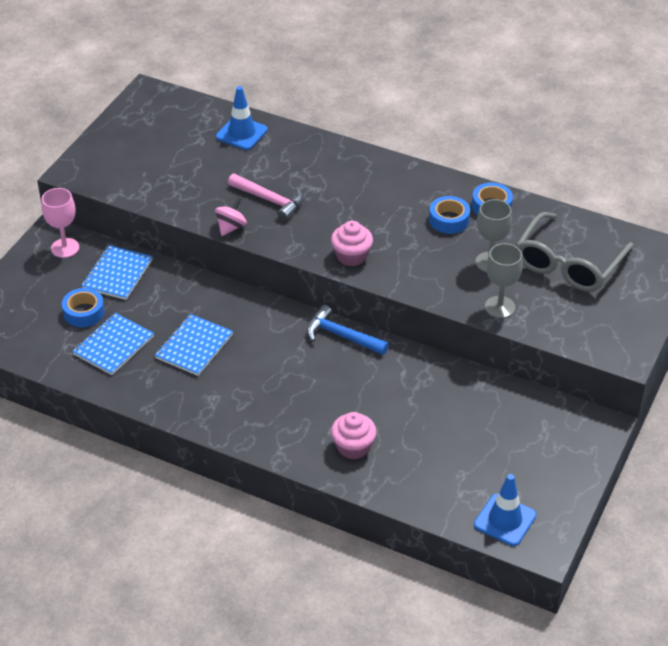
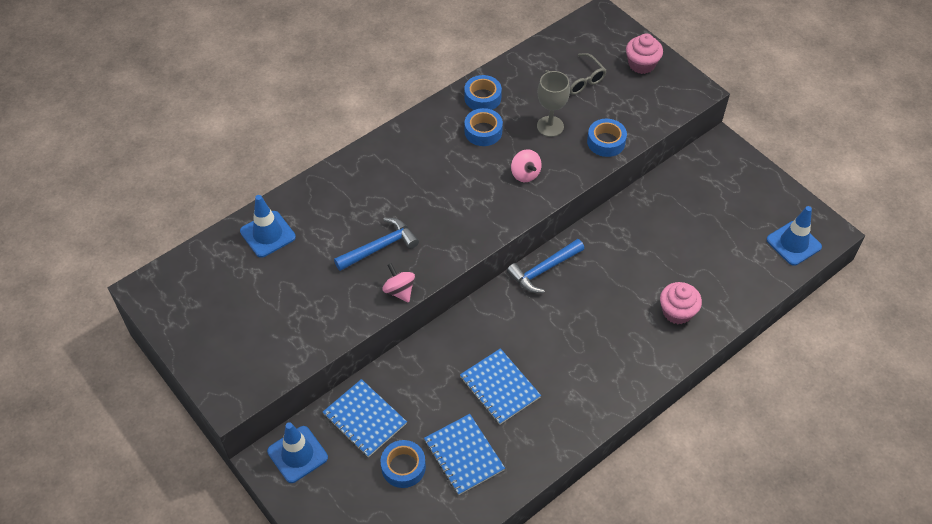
camera: 65 degrees left, 10 degrees up
(65, 248) = (297, 454): pink goblet -> blue traffic cone
(269, 200) = (380, 247): pink hammer -> blue hammer
(351, 256) = (490, 215): pink cupcake -> pink cupcake (641, 64)
(417, 263) = (525, 174): none -> pink spinning top
(500, 307) = (606, 142): grey goblet -> blue tape
(568, 264) = (578, 80): grey glasses -> grey glasses, size x0.55

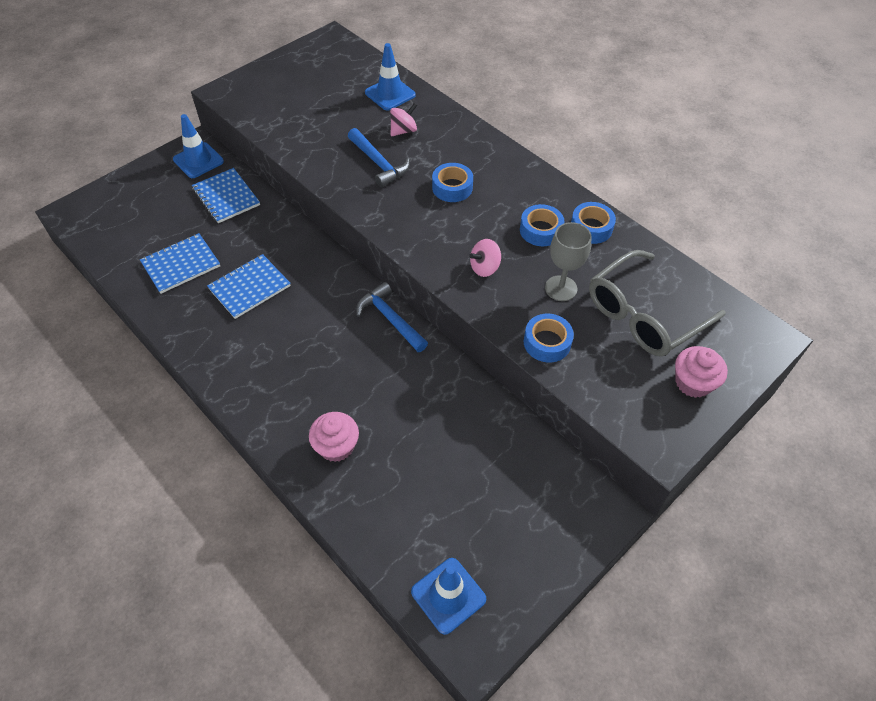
camera: 85 degrees right, 0 degrees up
(364, 419) = (226, 197): blue notebook -> blue notebook turned 75 degrees counterclockwise
(399, 291) = (328, 180): pink spinning top -> pink spinning top (403, 131)
(403, 467) = (176, 225): blue tape -> blue tape (452, 187)
(578, 80) = (644, 315): grey glasses -> grey glasses, size x1.81

